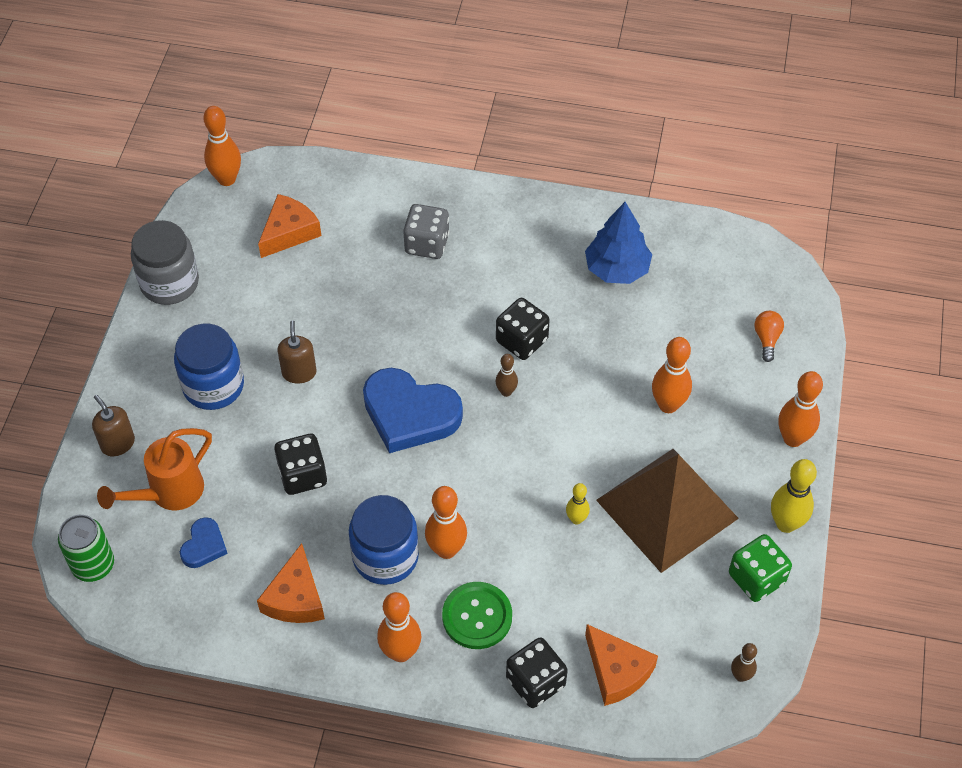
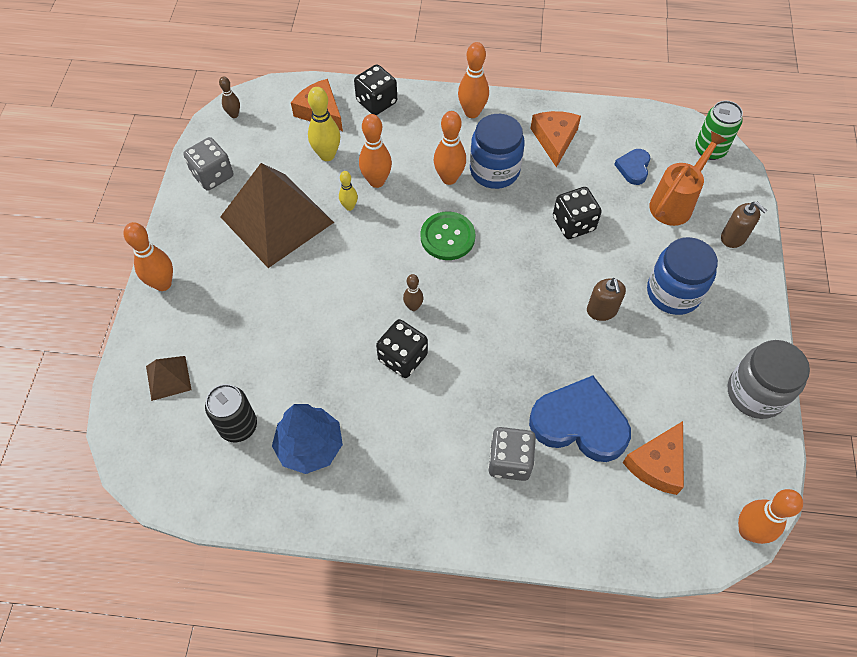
camera: 175 degrees right, 5 degrees up
(410, 414) = (495, 280): blue heart -> blue heart (579, 423)
(477, 616) = (421, 137): green button -> green button (447, 237)
(668, 405) = (269, 305): orange bowling pin -> orange bowling pin (376, 181)
(688, 291) = (238, 426): none -> black can
(756, 578) = (213, 175): green dice -> grey dice
(767, 339) = (168, 378): orange light bulb -> brown pyramid
(786, 524) = (182, 215): yellow bowling pin -> yellow bowling pin (327, 155)

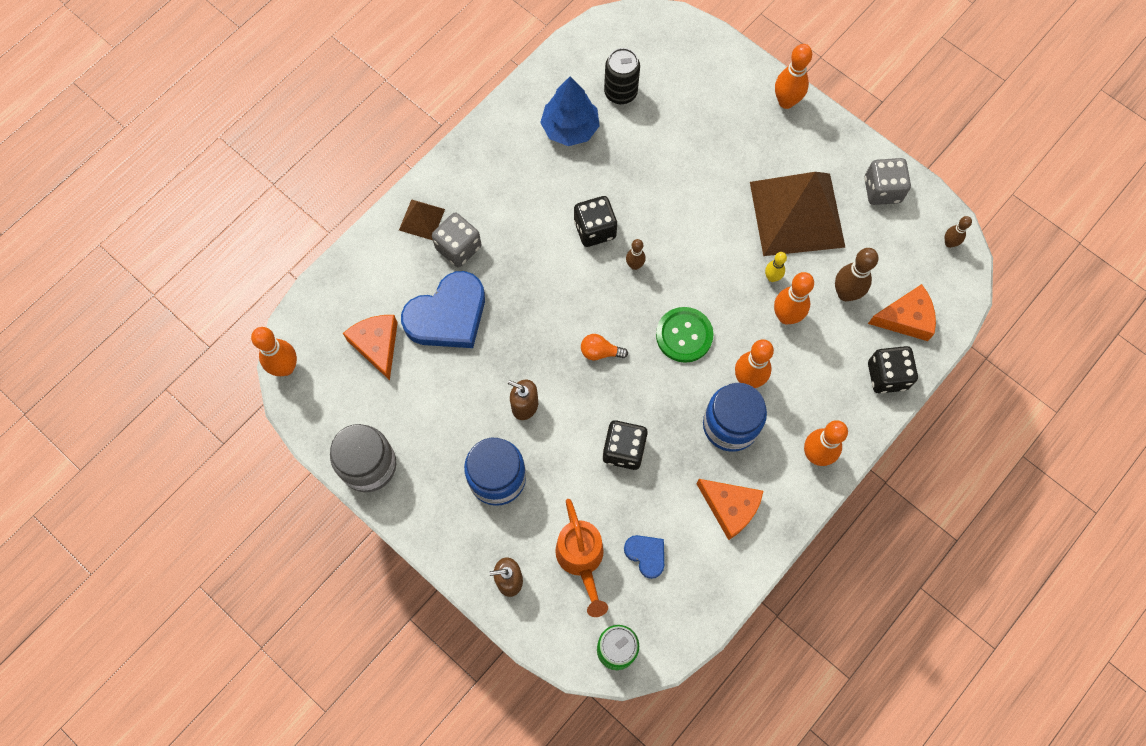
camera: 125 degrees right, 10 degrees up
(168, 378) = (694, 68): brown pyramid -> brown pyramid (422, 219)
(327, 155) = (845, 293): yellow bowling pin -> brown bowling pin
(510, 285) = (600, 352): none -> orange light bulb

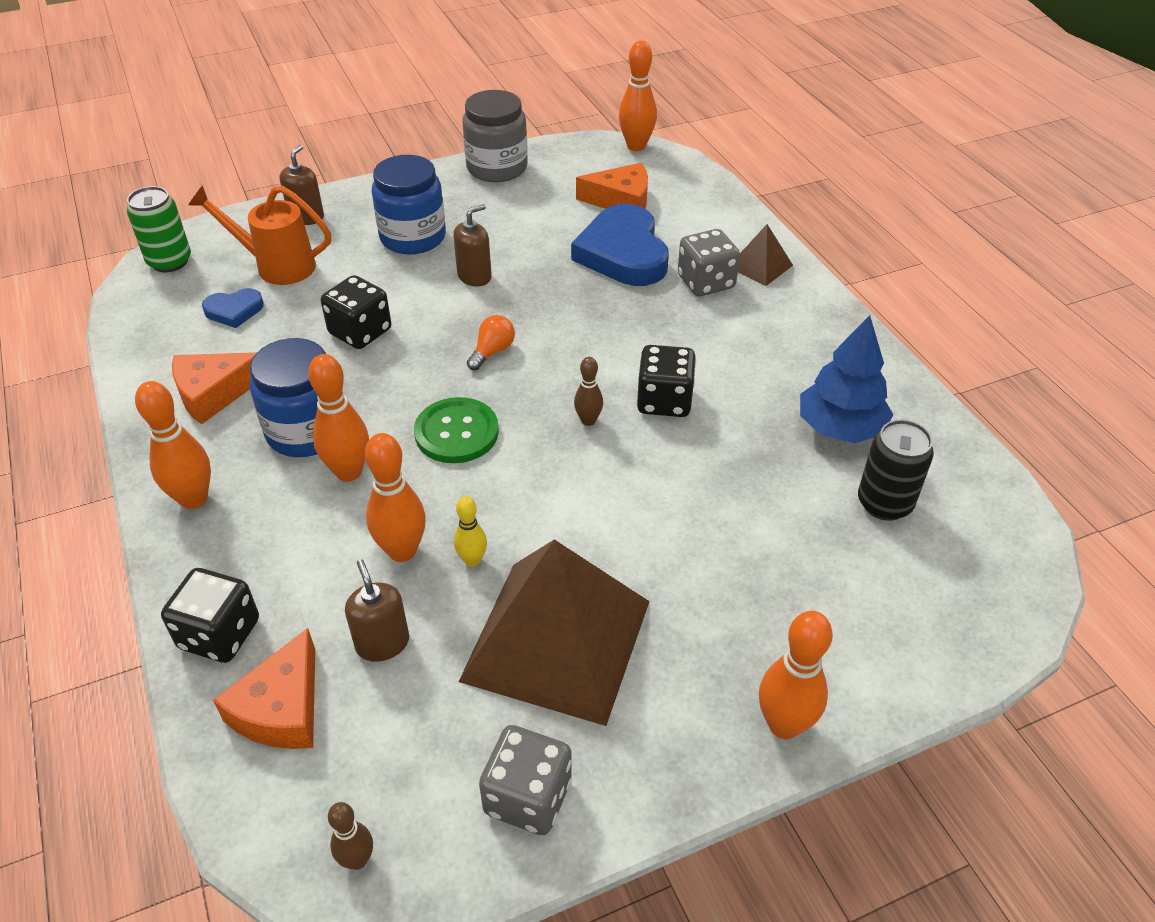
camera: 115 degrees right, 25 degrees down
(845, 293) = (382, 643): brown bowling pin -> brown soap dispenser

